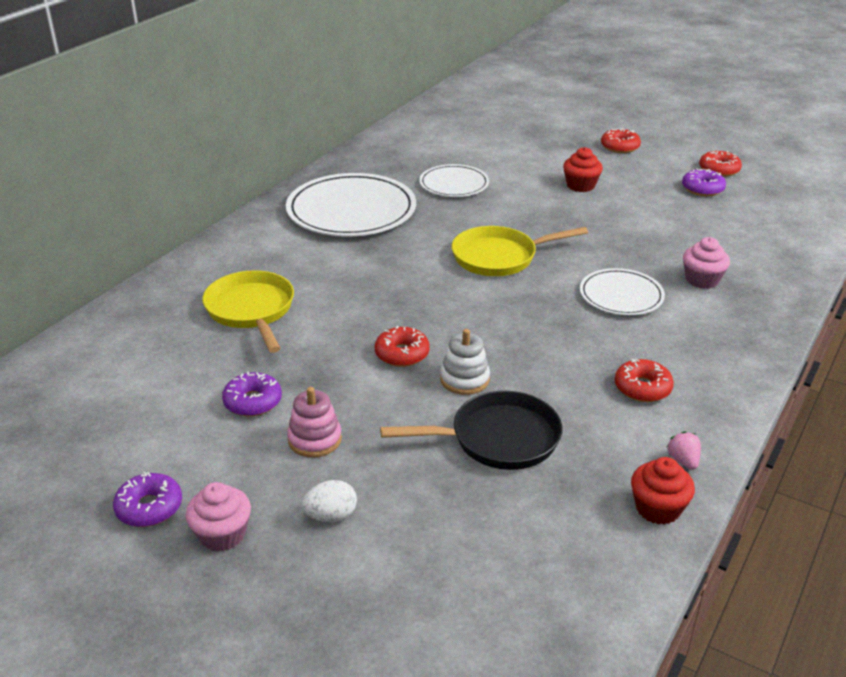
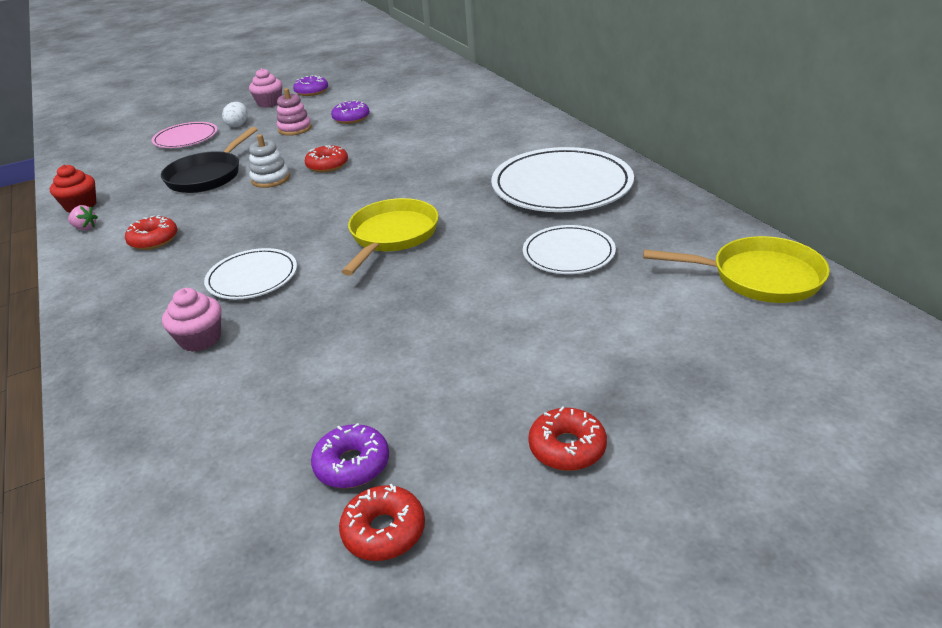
camera: 125 degrees right, 0 degrees up
(251, 310) = (447, 128): yellow pan -> yellow pan (759, 277)
(412, 549) = (186, 138): none -> pink plate
(580, 185) = (478, 345): red cupcake -> none

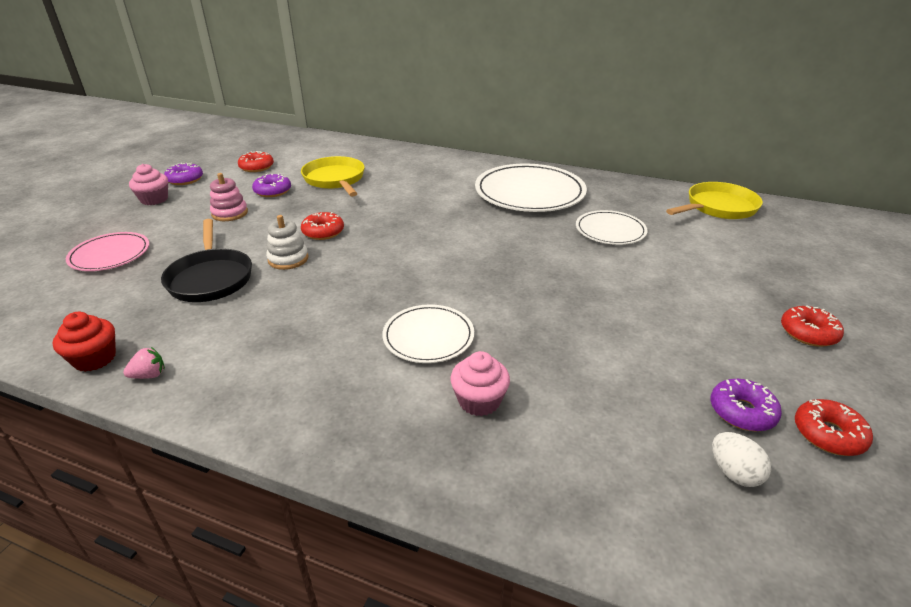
camera: 45 degrees left, 0 degrees up
(154, 240) = (264, 351): red donut -> red donut (256, 167)
(238, 125) = (154, 226): white egg -> white egg (734, 473)
(392, 236) = (480, 262): yellow pan -> yellow pan (335, 180)

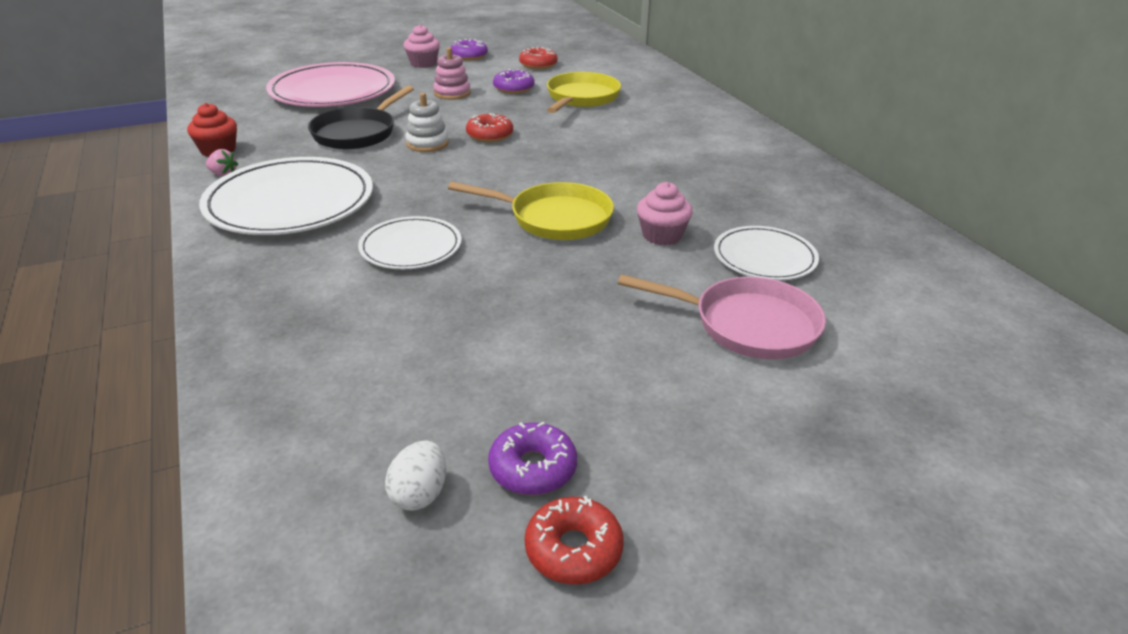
camera: 45 degrees right, 0 degrees up
(110, 254) = (333, 91): pink plate -> pink plate, size x1.78
(479, 401) = (354, 309): pink cupcake -> pink cupcake (662, 235)
(529, 192) = (751, 183): white plate -> white plate (290, 202)
(669, 270) = (747, 325): none -> pink pan
(718, 207) = (982, 305): yellow pan -> yellow pan (554, 218)
(808, 333) = (780, 475): red donut -> none

